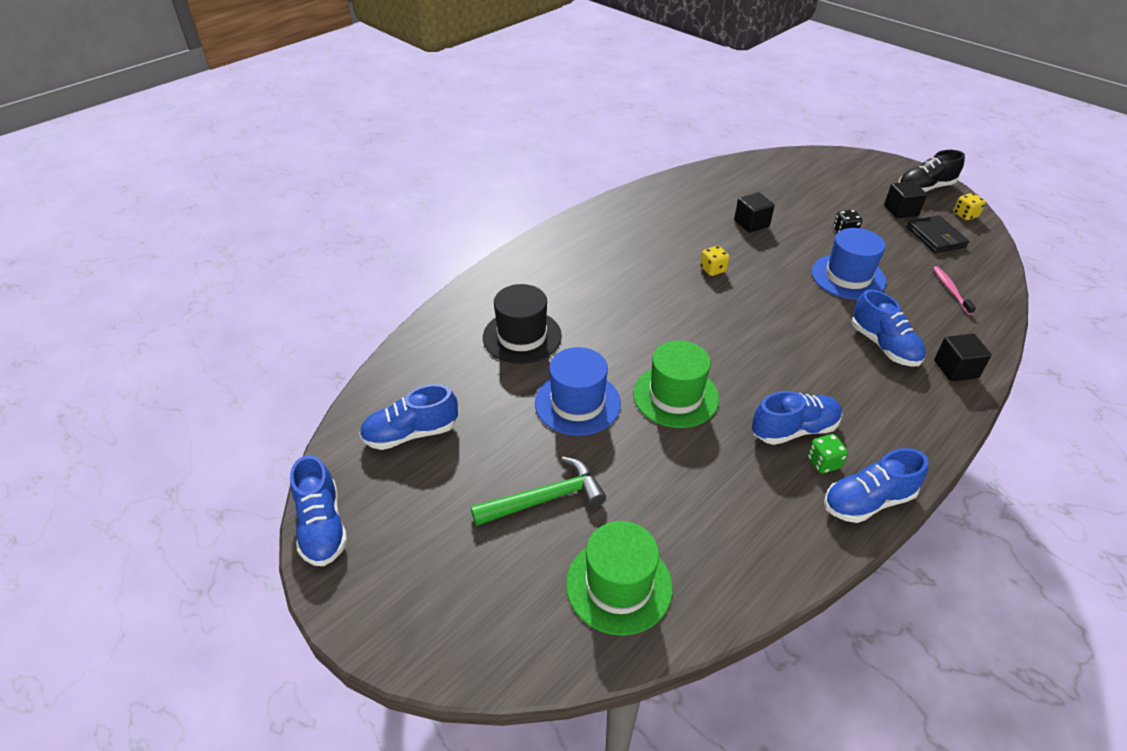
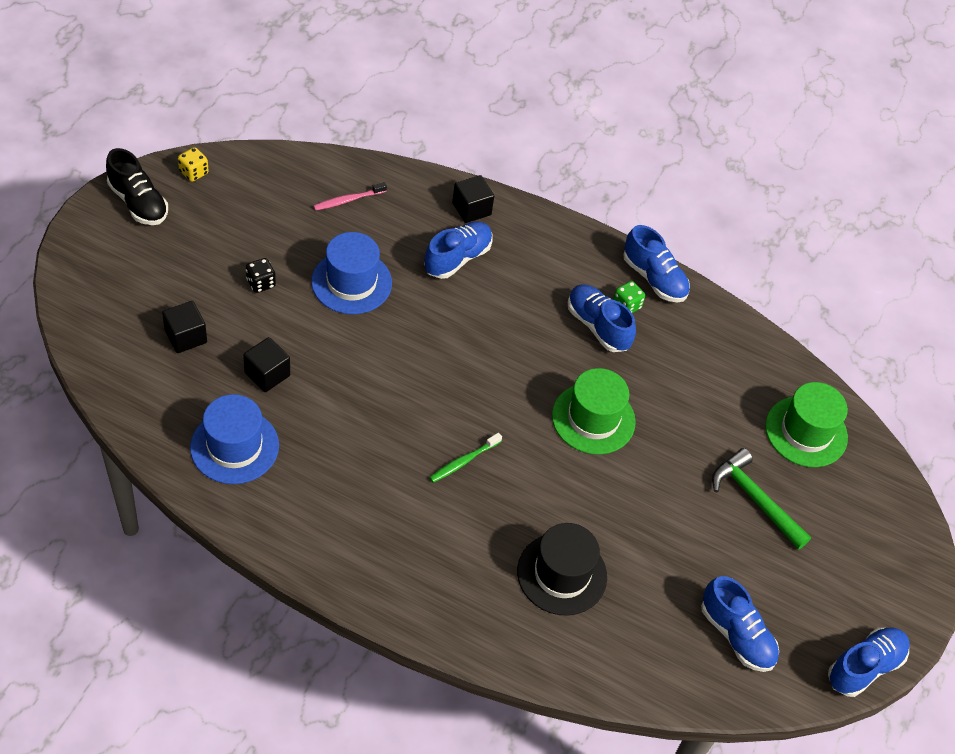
camera: 115 degrees left, 10 degrees up
(577, 403) = (636, 499): blue hat -> blue hat (234, 446)
(648, 304) = (463, 461): none -> green toothbrush
(713, 269) = (377, 406): yellow dice -> none
(901, 210) = (198, 229): black cube -> black cube (186, 336)
(935, 237) = (249, 202): black wallet -> none

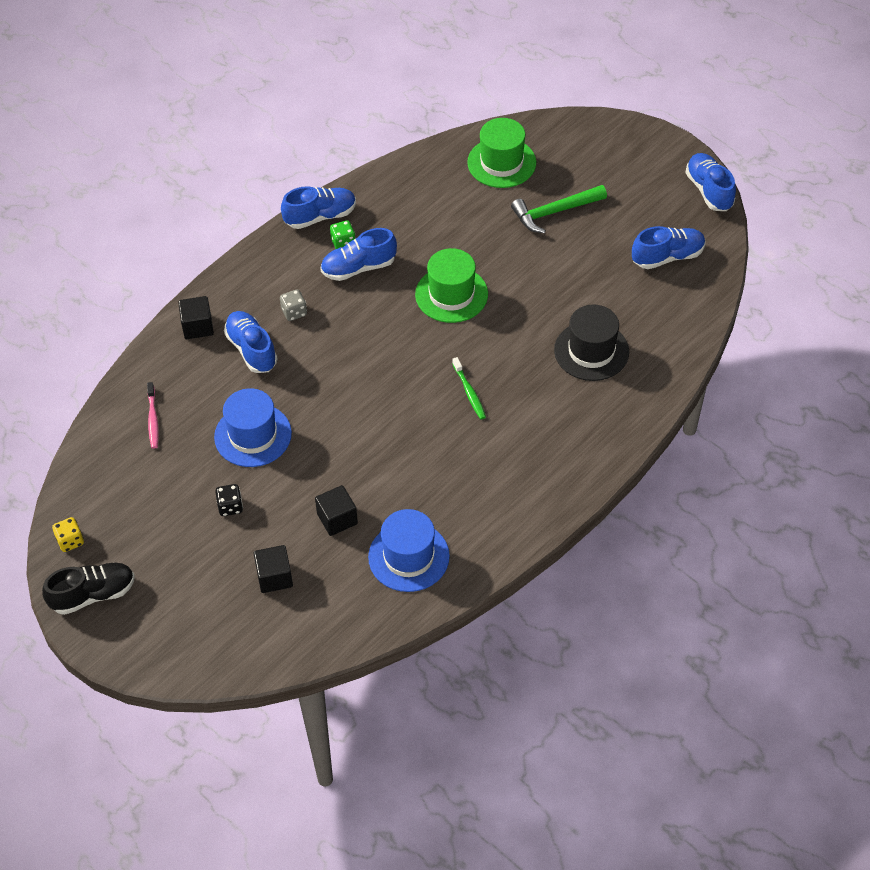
camera: 65 degrees left, 0 degrees up
(517, 283) = (294, 312): none -> grey dice

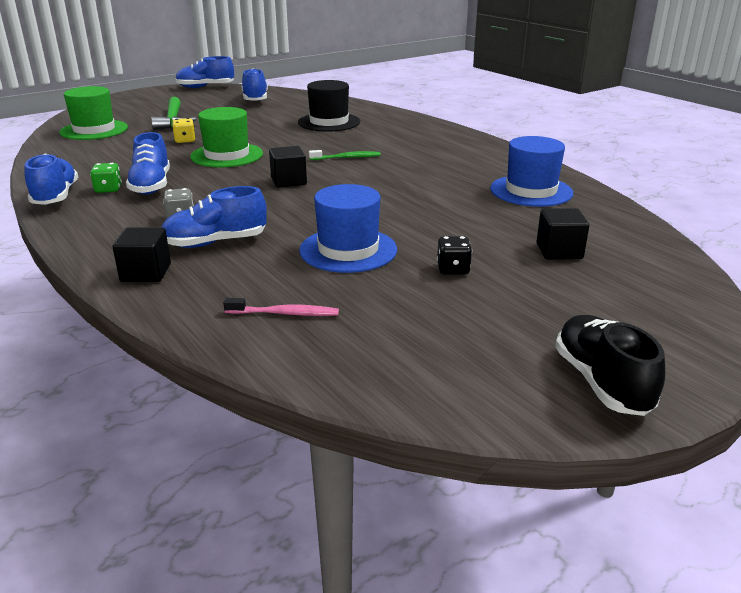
camera: 80 degrees left, 25 degrees down
(70, 541) = (495, 400): yellow dice -> yellow dice (185, 140)
(337, 519) = (481, 216): black cube -> black cube (288, 181)

